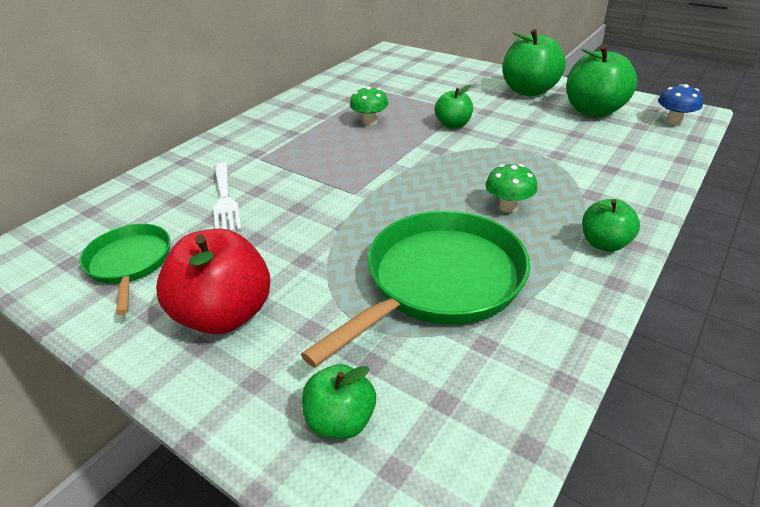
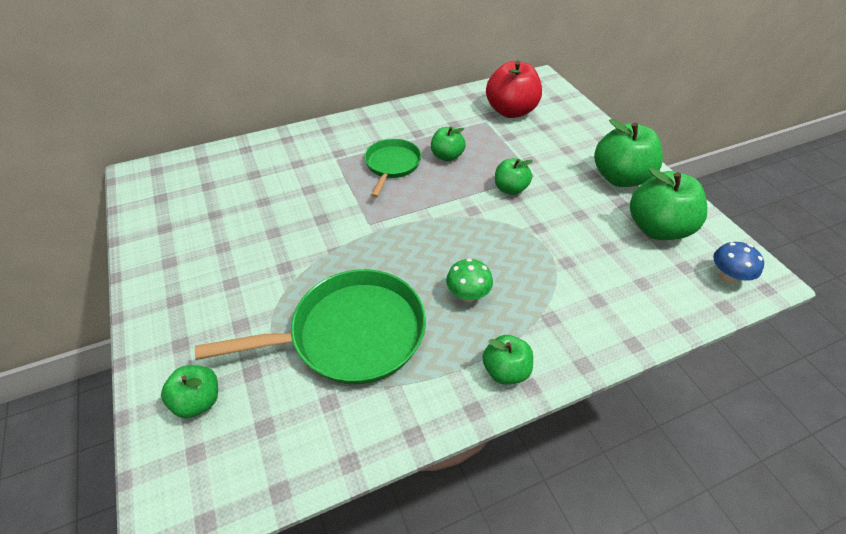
camera: 30 degrees right, 10 degrees up
(130, 263) = (189, 215): green pan -> green pan (392, 165)
(225, 200) = (282, 189): white fork -> none
(225, 314) = (205, 285): red apple -> red apple (511, 111)
(370, 122) = (447, 156): green mushroom -> green apple

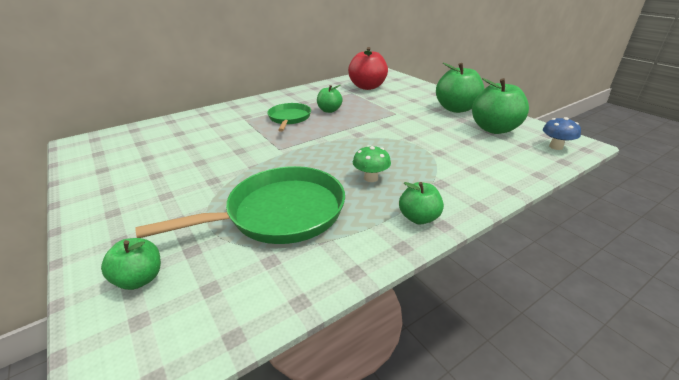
camera: 10 degrees left, 15 degrees down
(510, 189) = (381, 121): green apple -> none

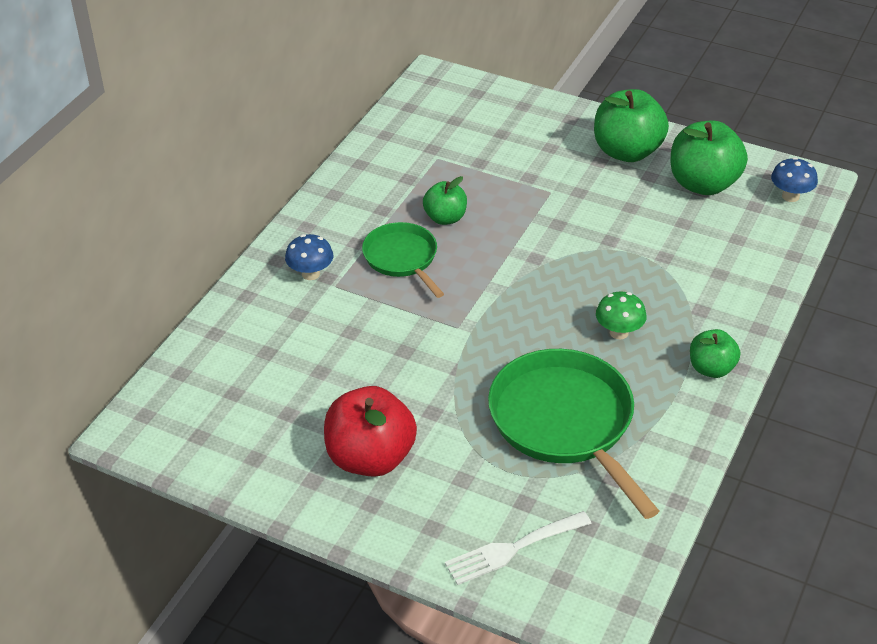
camera: 30 degrees left, 10 degrees up
(140, 279) = (512, 549): green apple -> white fork
(241, 113) = (310, 274): none -> blue mushroom
(279, 213) = (565, 423): green pan -> green pan turned 60 degrees counterclockwise
(367, 87) = (449, 132): red apple -> red apple (370, 458)

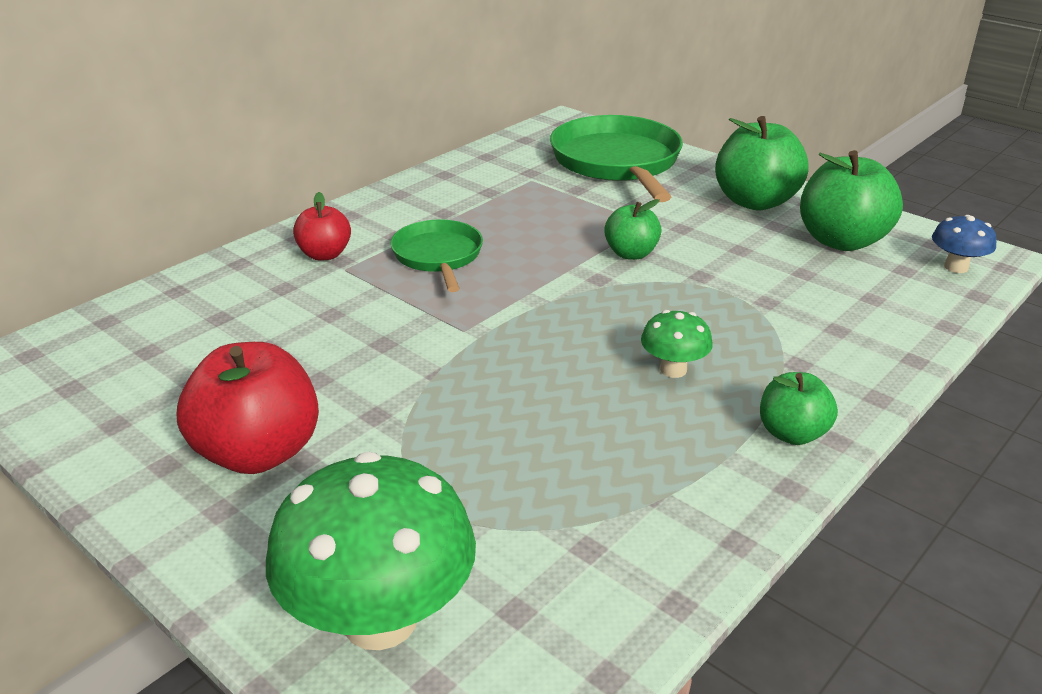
camera: 15 degrees right, 10 degrees down
(310, 274) = (325, 254): blue mushroom -> red apple
(445, 218) = (510, 229): green apple -> green apple (631, 254)
(512, 549) = (380, 619): white fork -> green mushroom
(565, 423) = (549, 461): green pan -> green pan (617, 162)

